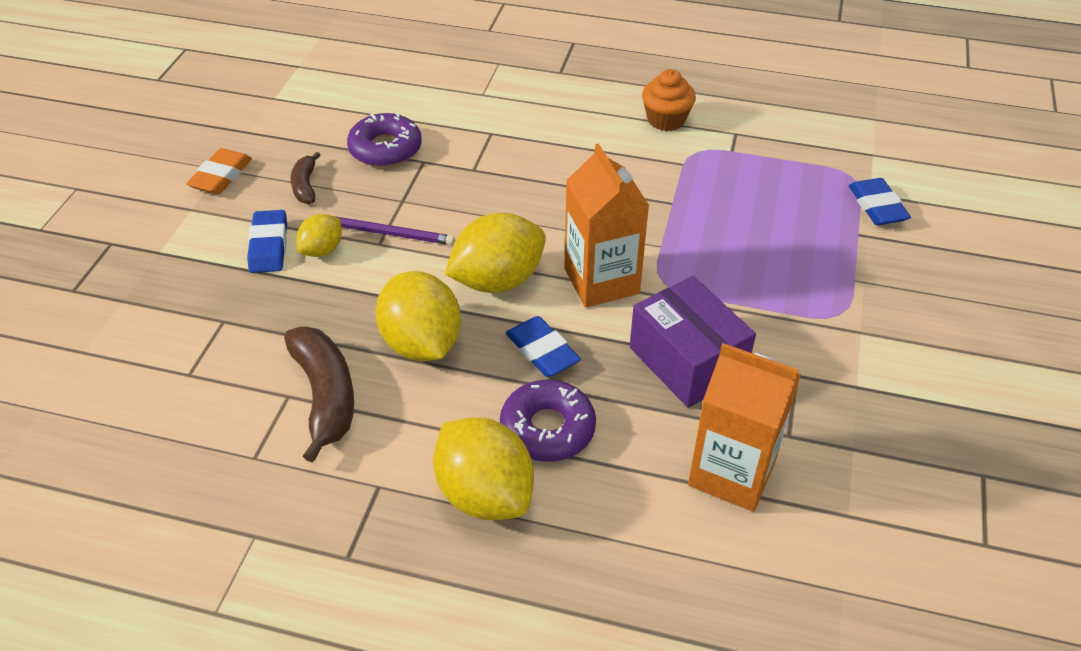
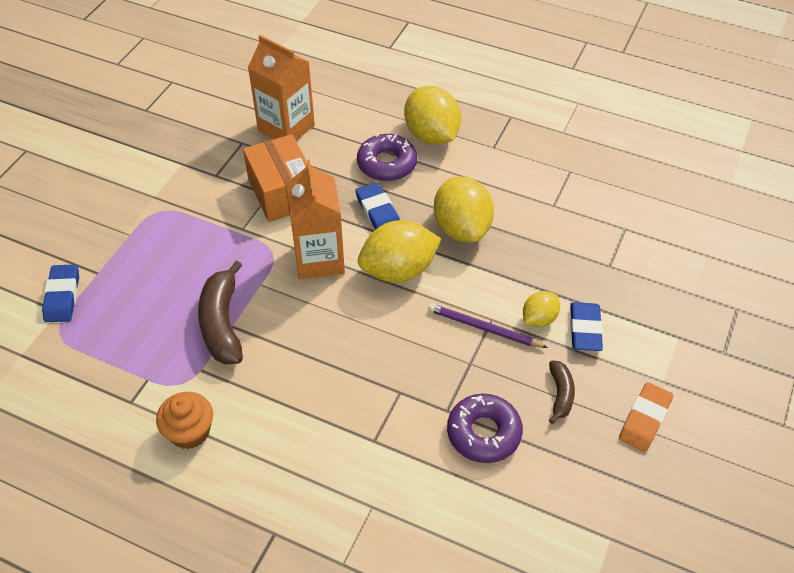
camera: 170 degrees left, 5 degrees up
(325, 396) = (528, 201): brown banana -> brown banana (222, 323)
(687, 361) = (282, 192): purple box -> orange box

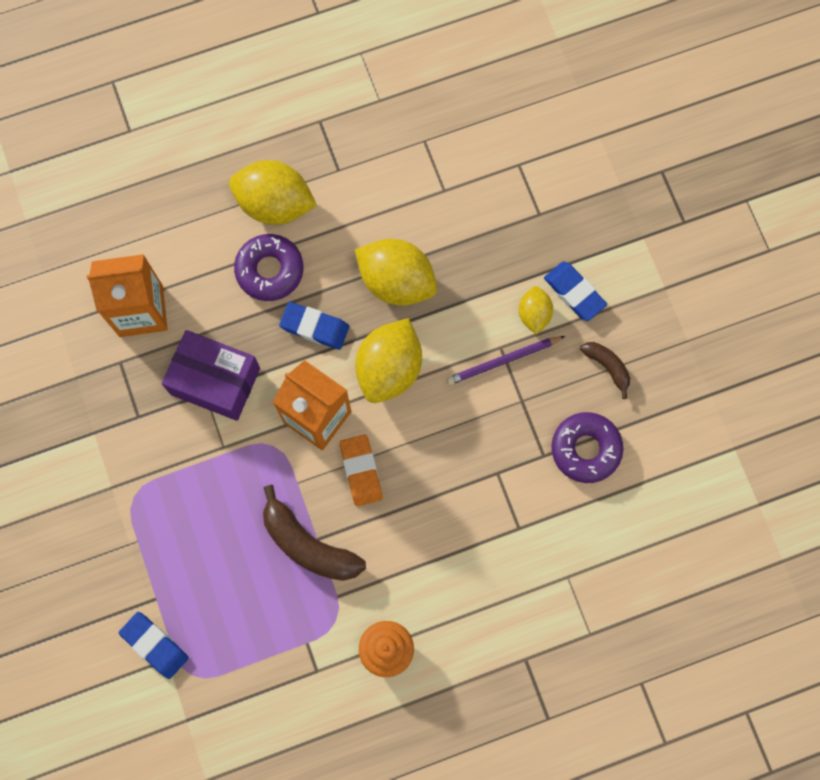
camera: 45 degrees left, 25 degrees up
(282, 192) = (215, 381): orange box -> purple box
(644, 419) = (679, 333): orange eraser -> orange eraser (361, 471)

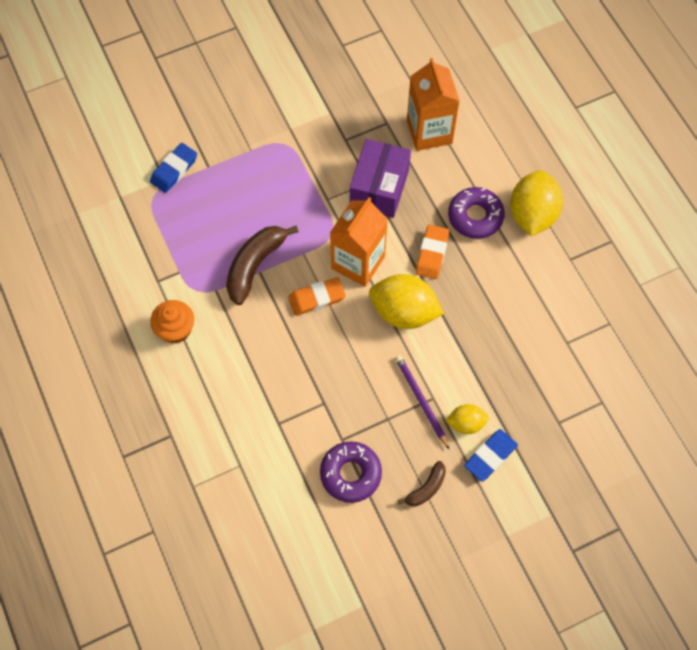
camera: 85 degrees right, 10 degrees down
(314, 327) = (432, 253): blue eraser -> orange eraser
(396, 281) = (479, 311): yellow lemon -> none

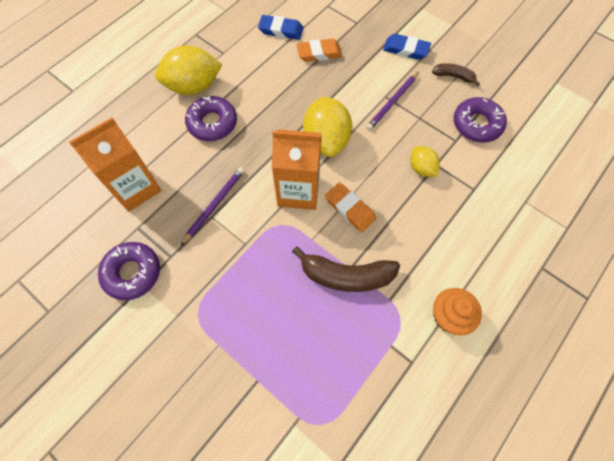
camera: 115 degrees left, 0 degrees up
(174, 170) = (277, 418): blue eraser -> blue eraser (281, 30)
(345, 108) = (132, 273): none -> purple donut
(379, 188) = (214, 205): purple box -> purple pencil
(432, 253) = (262, 140): orange eraser -> orange eraser (319, 53)
(466, 423) = (391, 70): yellow lemon -> yellow lemon (421, 168)

